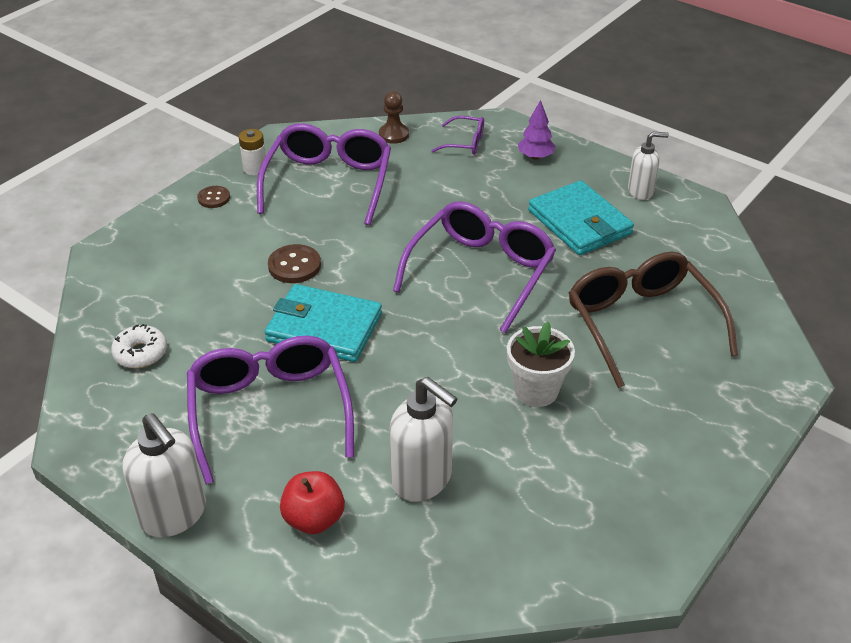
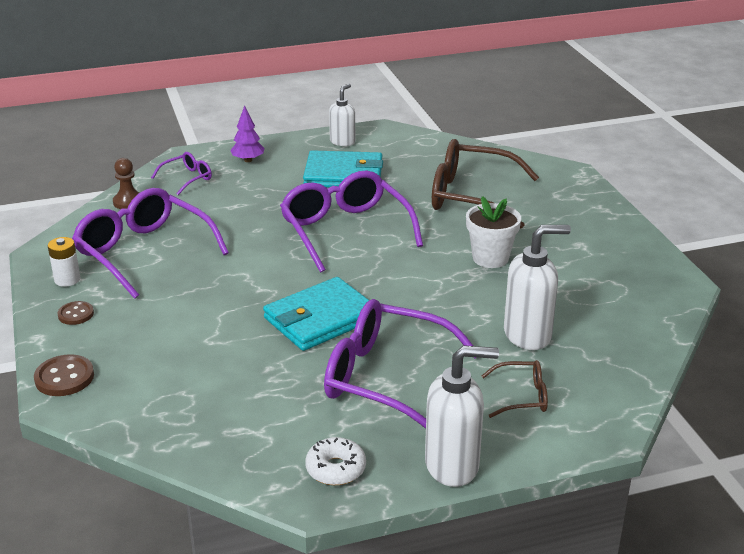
camera: 55 degrees left, 10 degrees down
(140, 353) = (236, 423): white donut -> white donut (335, 469)
(294, 266) = (227, 306): brown button -> brown button (64, 377)
(314, 519) = (521, 396): red apple -> brown glasses

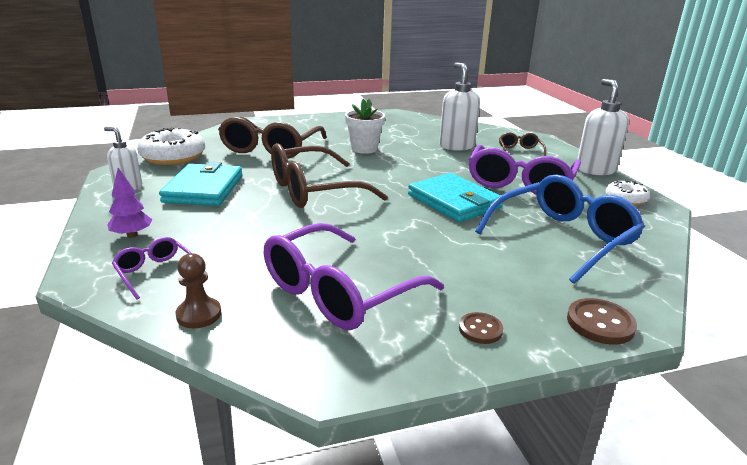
camera: 90 degrees left, 5 degrees down
(67, 279) = (403, 346): white battery -> none
(222, 385) = (562, 238): none -> blue glasses
(345, 231) = (314, 190): purple glasses -> brown glasses
(428, 148) = (173, 157): none -> white donut

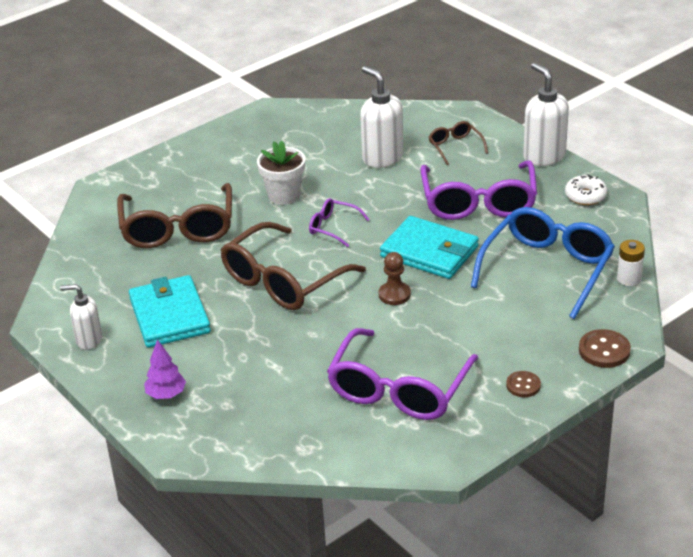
camera: 20 degrees left, 10 degrees up
(155, 273) = (233, 424): purple glasses -> purple glasses (333, 227)
(173, 157) = (81, 278): white donut -> none
(199, 314) = (309, 446): brown pawn -> brown pawn (394, 295)
(653, 266) = (629, 279): none -> white battery

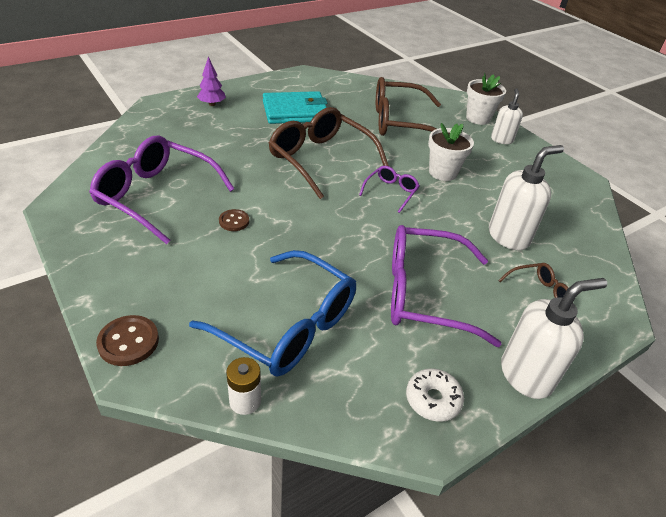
camera: 90 degrees right, 5 degrees up
(89, 340) = (280, 84): white soap dispenser -> white soap dispenser (501, 139)
(152, 171) = (478, 118): none -> white flower pot
(394, 295) = (282, 212): brown pawn -> none
(429, 252) = (341, 243): turquoise wallet -> none
(523, 385) = (114, 268): brown button -> brown button (234, 221)

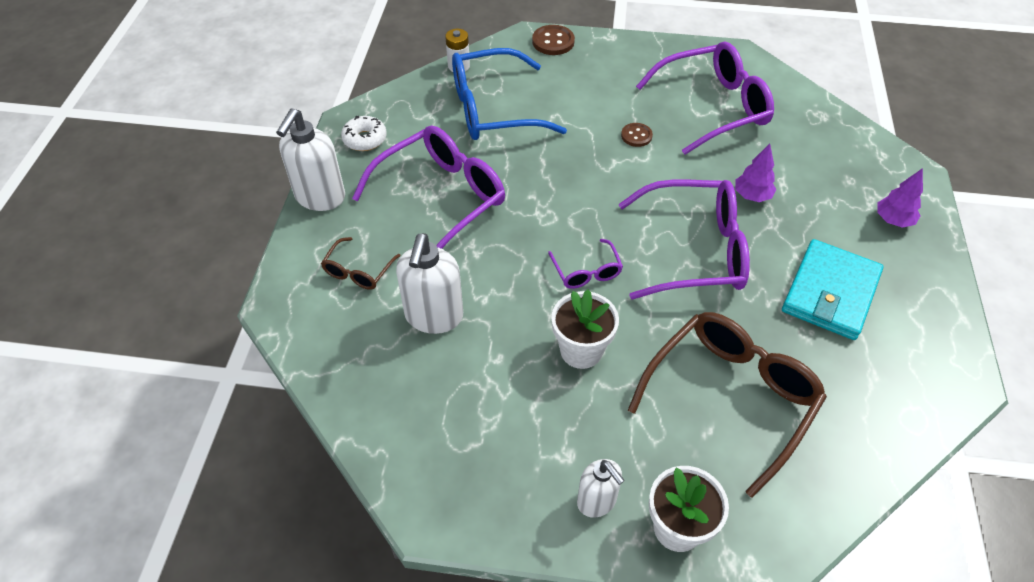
camera: 135 degrees right, 10 degrees up
(245, 152) = (752, 196): none -> purple tree
(321, 159) = (693, 251): brown glasses -> purple glasses

